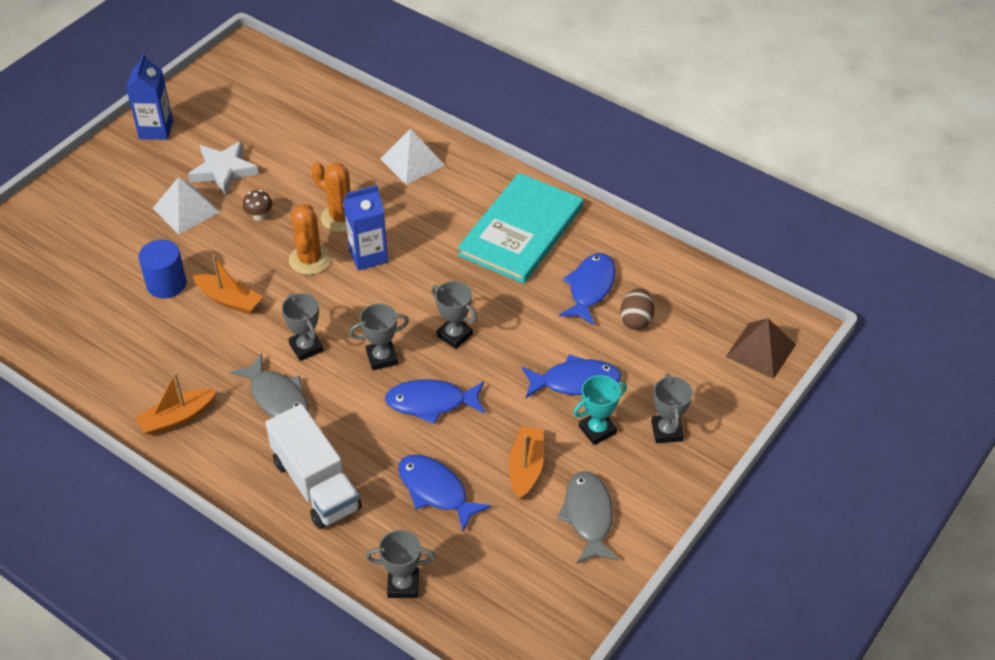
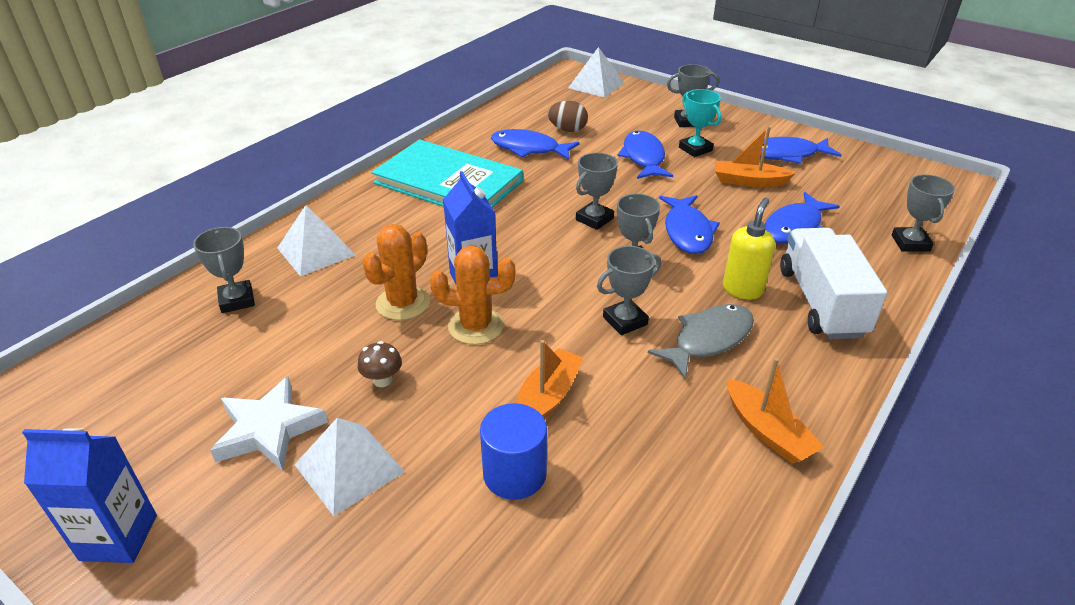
camera: 90 degrees left, 10 degrees down
(316, 484) = (821, 302): white truck -> white truck turned 60 degrees counterclockwise
(339, 431) = (742, 289): none -> yellow soap dispenser
(353, 131) = (237, 300): none -> grey trophy
(588, 516) = (787, 155): grey fish -> blue fish
(760, 350) = (596, 85): brown pyramid -> white pyramid

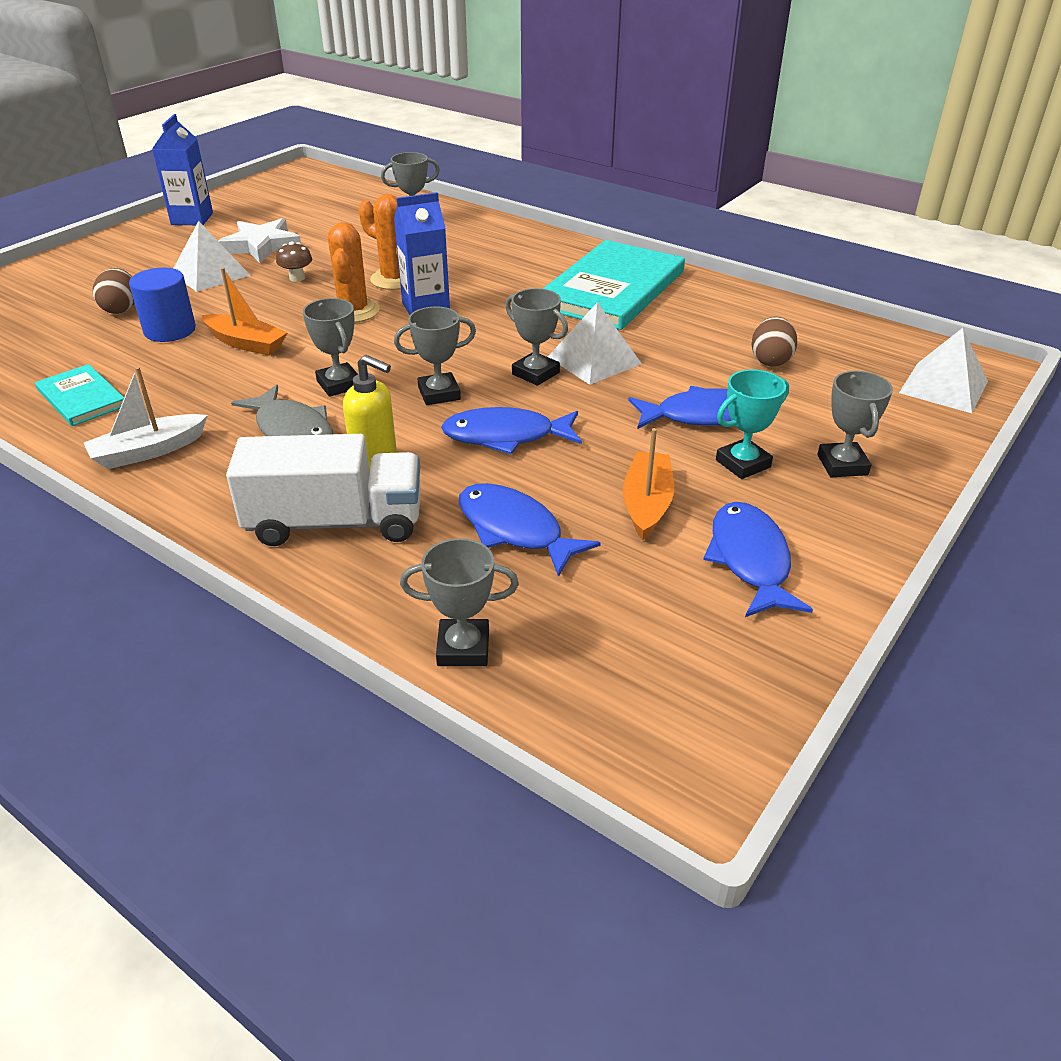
camera: 90 degrees right, 0 degrees up
(316, 251) = (481, 240): white pyramid -> white pyramid (594, 360)
(448, 546) = (121, 309): none -> brown egg
(529, 149) = (705, 334): blue fish -> none
(683, 519) = (81, 398): none -> turquoise book
(767, 431) = (148, 451): orange boat -> white boat

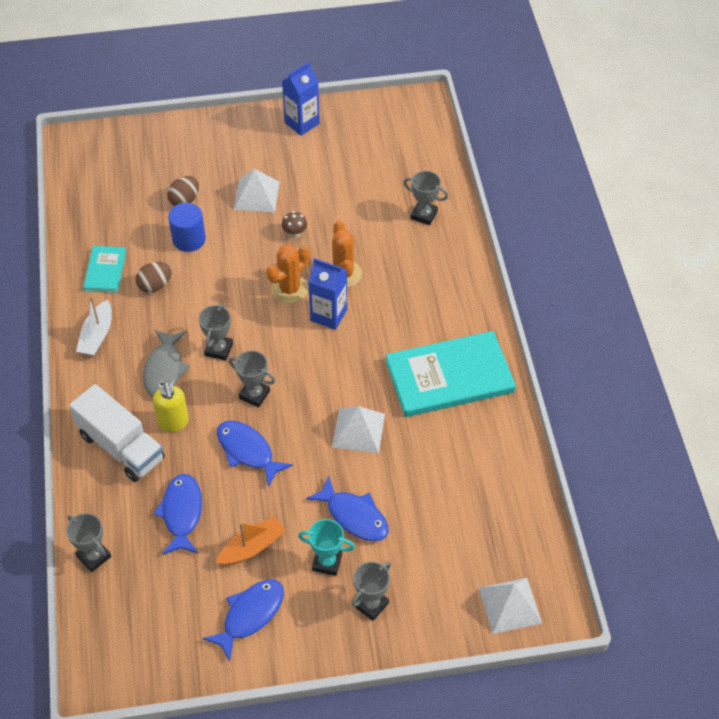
camera: 45 degrees right, 15 degrees up
(148, 451) = (97, 335): white boat -> white boat turned 90 degrees counterclockwise
(246, 343) = (212, 279): orange boat -> none
(262, 246) = (310, 183): white star -> none
(535, 373) = (316, 416): grey trophy -> none
(770, 360) = (449, 507): brown egg -> brown egg (155, 285)

